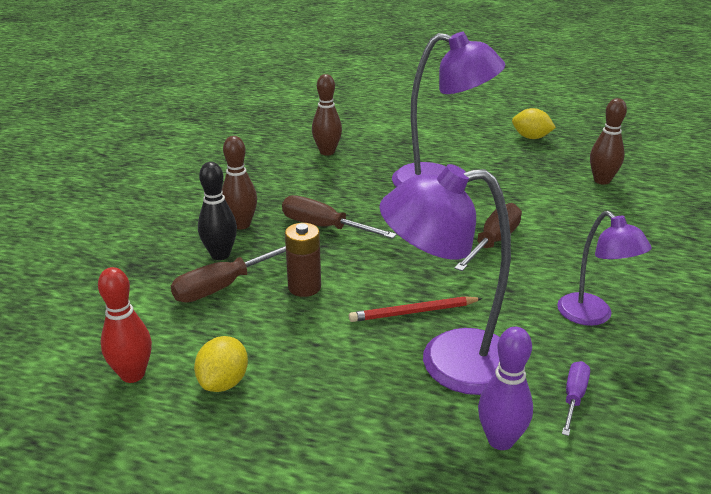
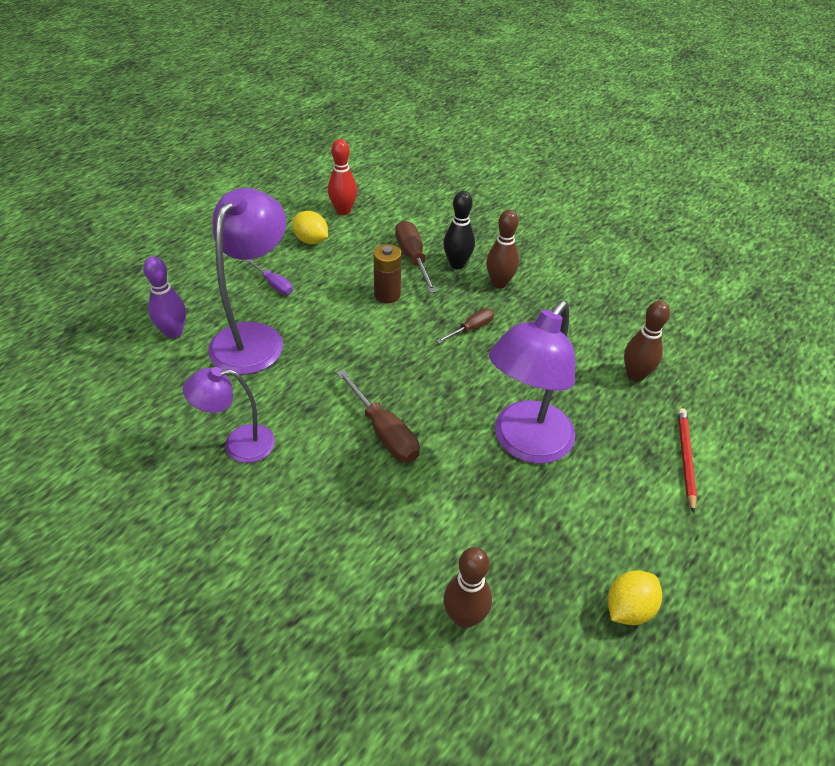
camera: 110 degrees right, 15 degrees up
(324, 227) = (471, 328): brown screwdriver -> brown screwdriver, size x0.60
(413, 312) = (319, 340): red pencil -> red pencil (685, 459)
(573, 397) = (174, 384): purple screwdriver -> purple screwdriver (274, 285)

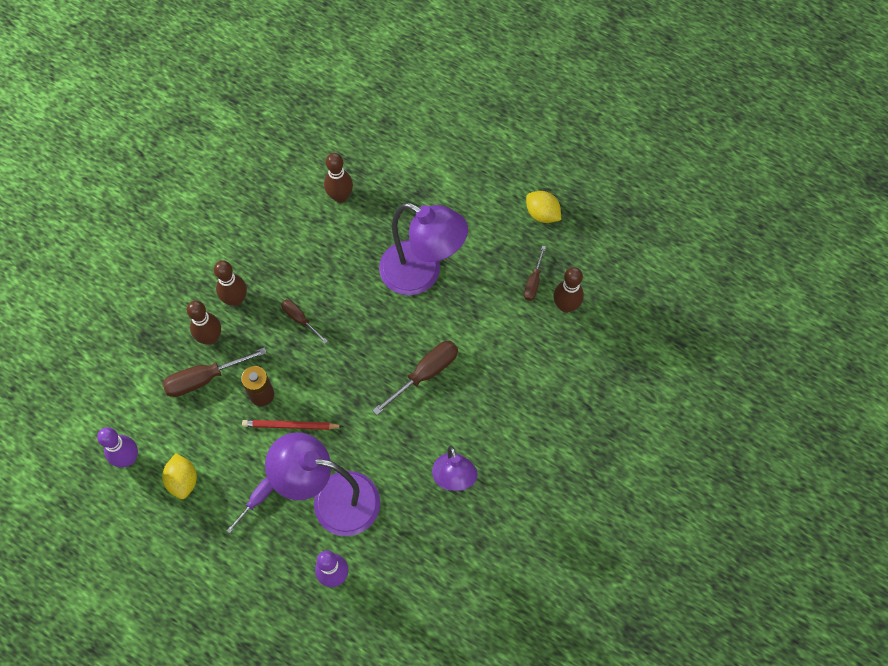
camera: 95 degrees left, 20 degrees up
(311, 240) = (183, 480): yellow lemon -> yellow lemon turned 45 degrees counterclockwise
(343, 211) = (128, 458): red bowling pin -> purple bowling pin
(457, 264) = (210, 338): black bowling pin -> brown bowling pin
(508, 577) = (533, 282): none -> brown screwdriver
(685, 459) = (419, 171): red pencil -> red pencil (290, 426)

